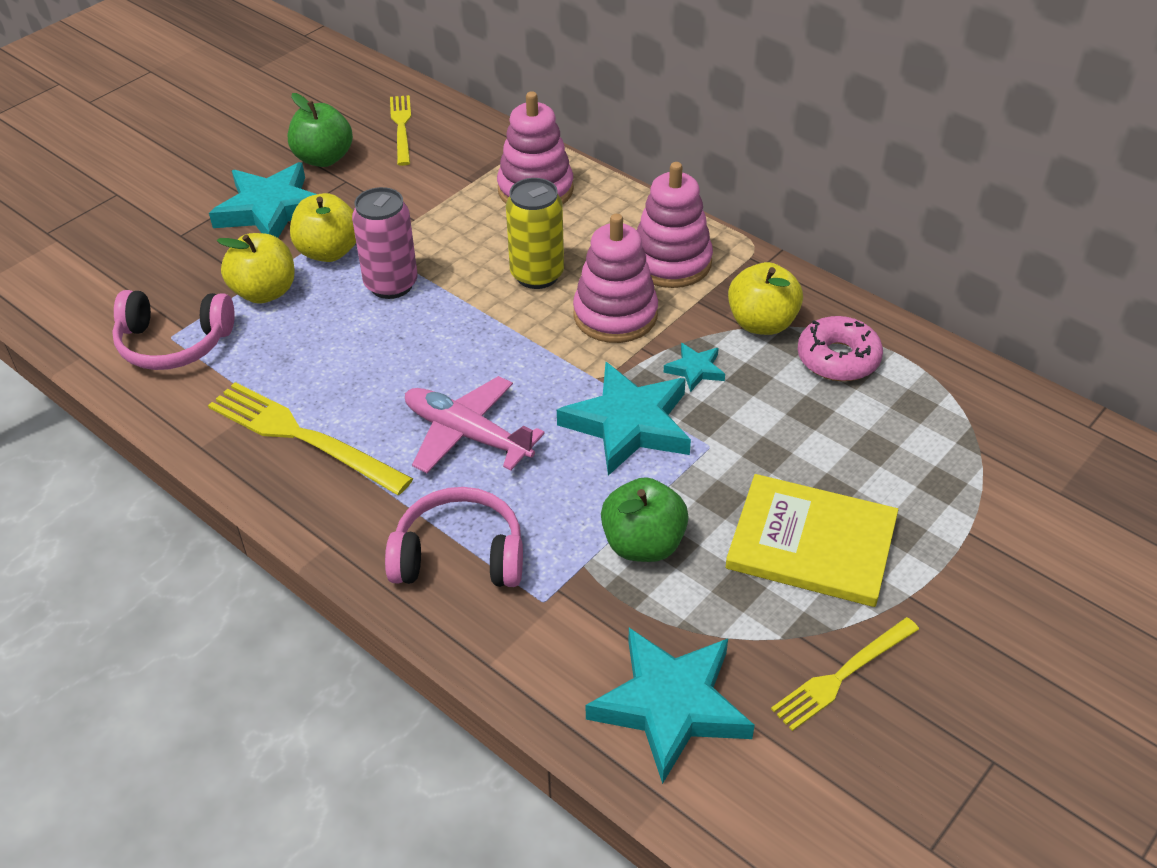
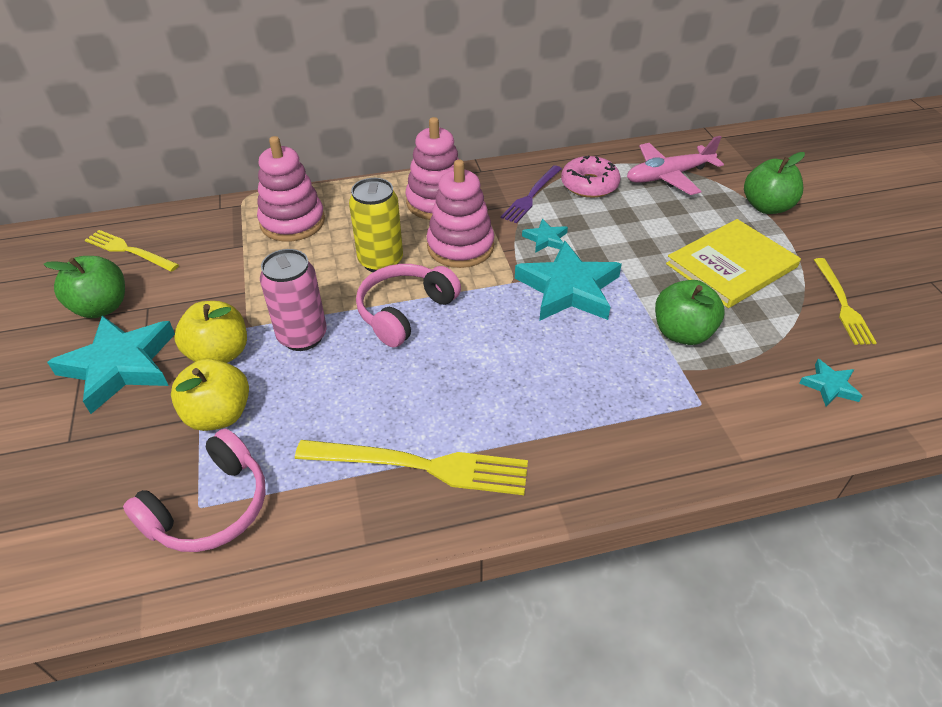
camera: 55 degrees left, 0 degrees up
(302, 437) = (420, 466): yellow fork -> yellow fork turned 150 degrees counterclockwise
(459, 555) = (626, 428): pink headphones -> pink headphones (405, 311)
(467, 434) = (507, 369): pink plane -> pink plane (668, 176)
(670, 705) = (829, 386): turquoise star -> turquoise star, size x0.47
(762, 323) = (531, 196): yellow apple -> purple fork
(979, 535) = (766, 207): none -> green apple

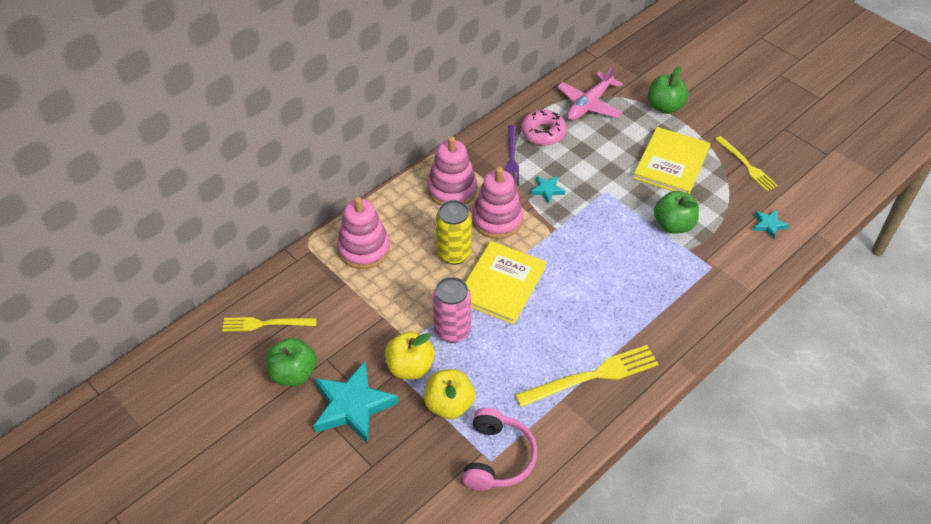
camera: 30 degrees left, 5 degrees up
(405, 311) = (501, 284): pink headphones -> yellow book
(568, 289) = (588, 222): turquoise star -> none

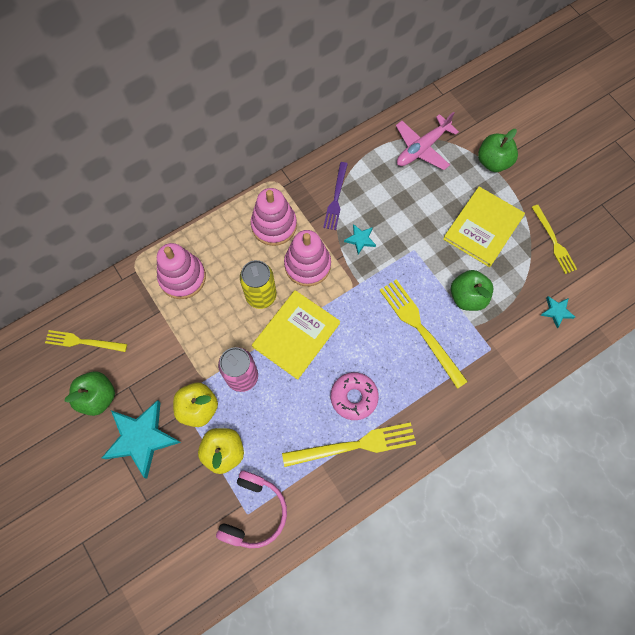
camera: 10 degrees right, 20 degrees up
(543, 133) = (371, 174): pink donut -> pink donut (354, 397)
(633, 260) = (420, 329): none -> yellow fork

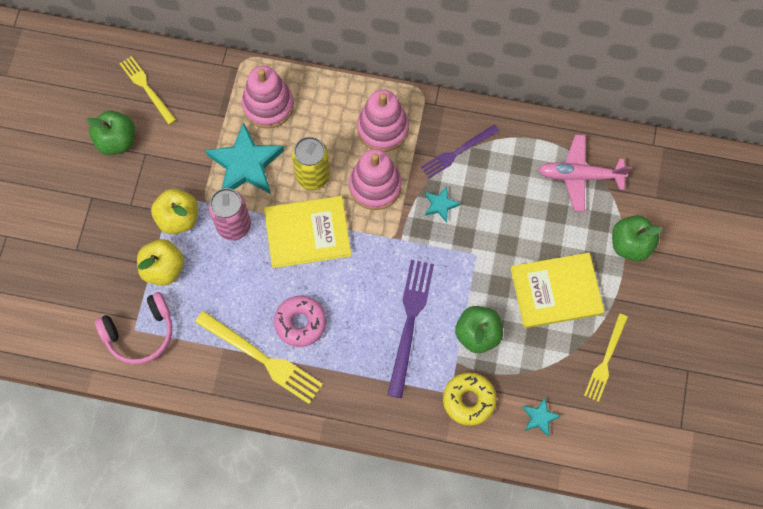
camera: 45 degrees right, 0 degrees up
(141, 438) = (116, 201): turquoise star -> turquoise star (245, 164)
(420, 329) = (410, 322): yellow fork -> purple fork
(506, 342) = (469, 400): none -> yellow donut

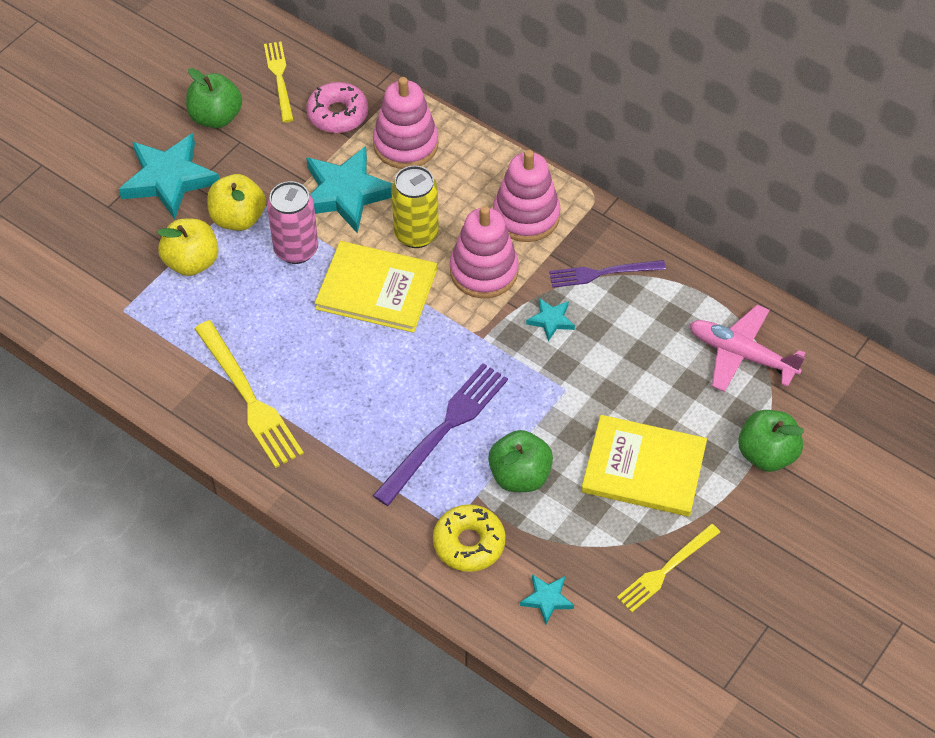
camera: 25 degrees right, 15 degrees down
(109, 208) = (169, 179): none -> turquoise star
(140, 333) = (127, 316): pink headphones -> none
(300, 323) = (314, 379): pink donut -> pink donut (337, 114)

